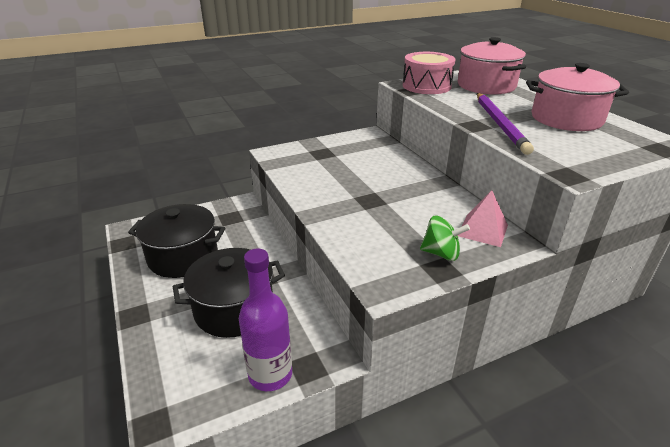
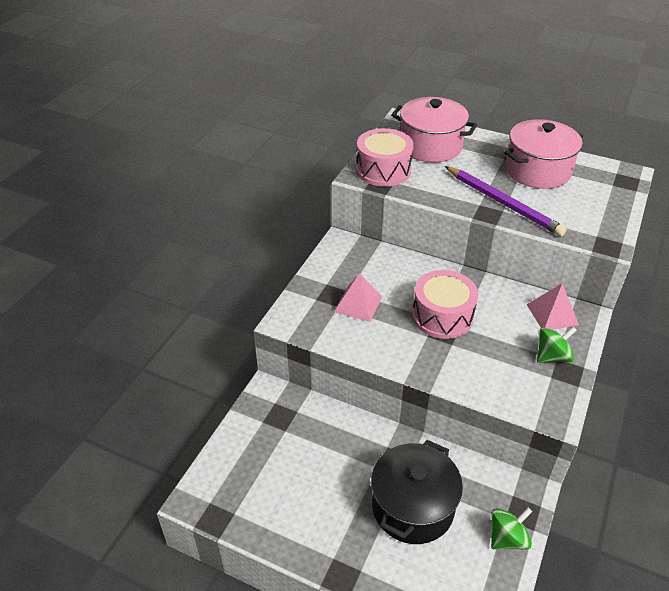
camera: 40 degrees left, 10 degrees up
(183, 257) = (297, 490): black pot -> none
(270, 374) = (507, 538): purple bottle -> green spinning top
(331, 163) = (358, 304): none -> pink pyramid
(382, 192) = (442, 316): none -> pink drum

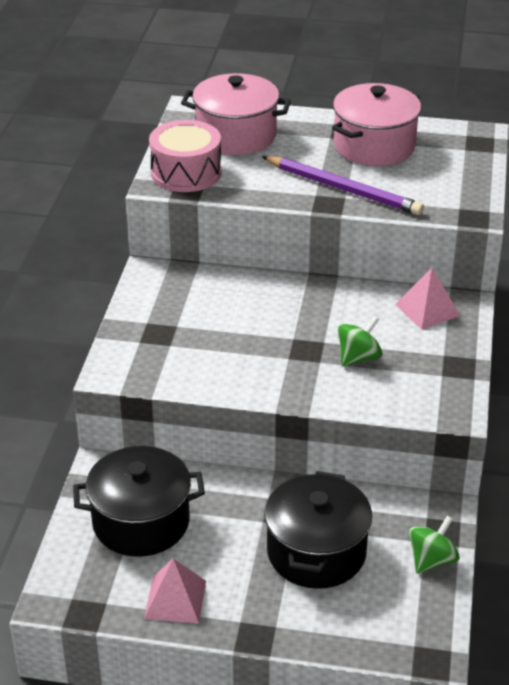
camera: 15 degrees left, 5 degrees down
(283, 446) = (141, 522): none -> black pot
(358, 304) = (194, 338): pink pyramid -> pink pyramid (175, 599)
(442, 316) = (300, 333): pink drum -> none
(552, 356) = (438, 354): green spinning top -> green spinning top (358, 358)

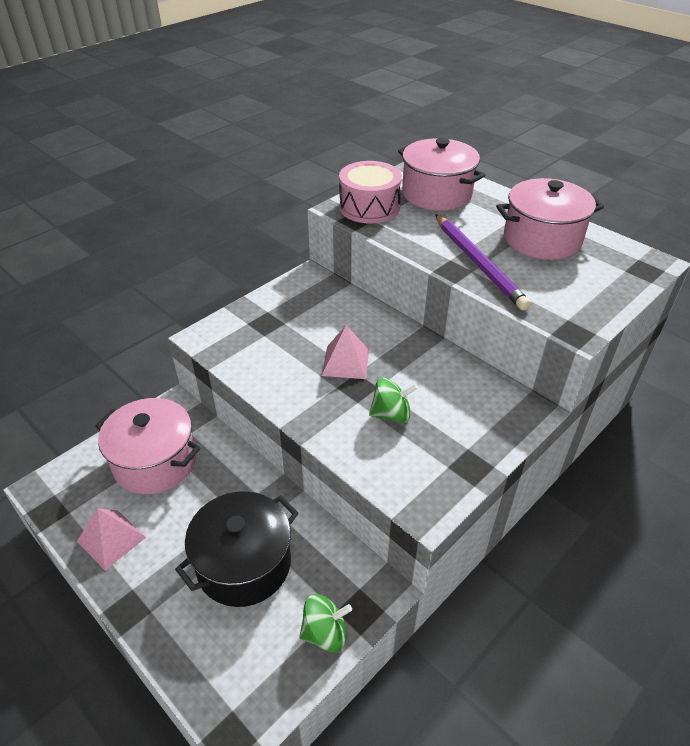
camera: 35 degrees right, 5 degrees up
(141, 522) = (155, 462): black pot -> pink pot
(427, 310) = (492, 400): pink pyramid -> pink pyramid (345, 362)

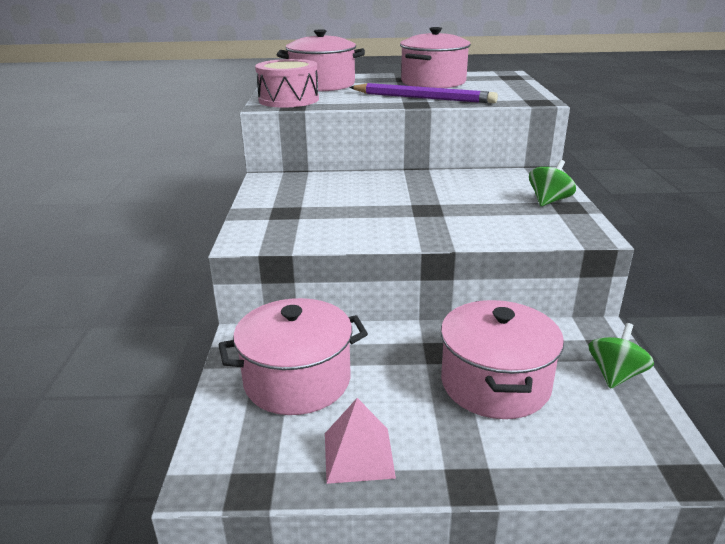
camera: 45 degrees left, 15 degrees down
(244, 564) = (495, 383): black pot -> pink pot
(345, 362) = (392, 203): pink pyramid -> none
(391, 414) = (476, 210): green spinning top -> green spinning top (549, 201)

